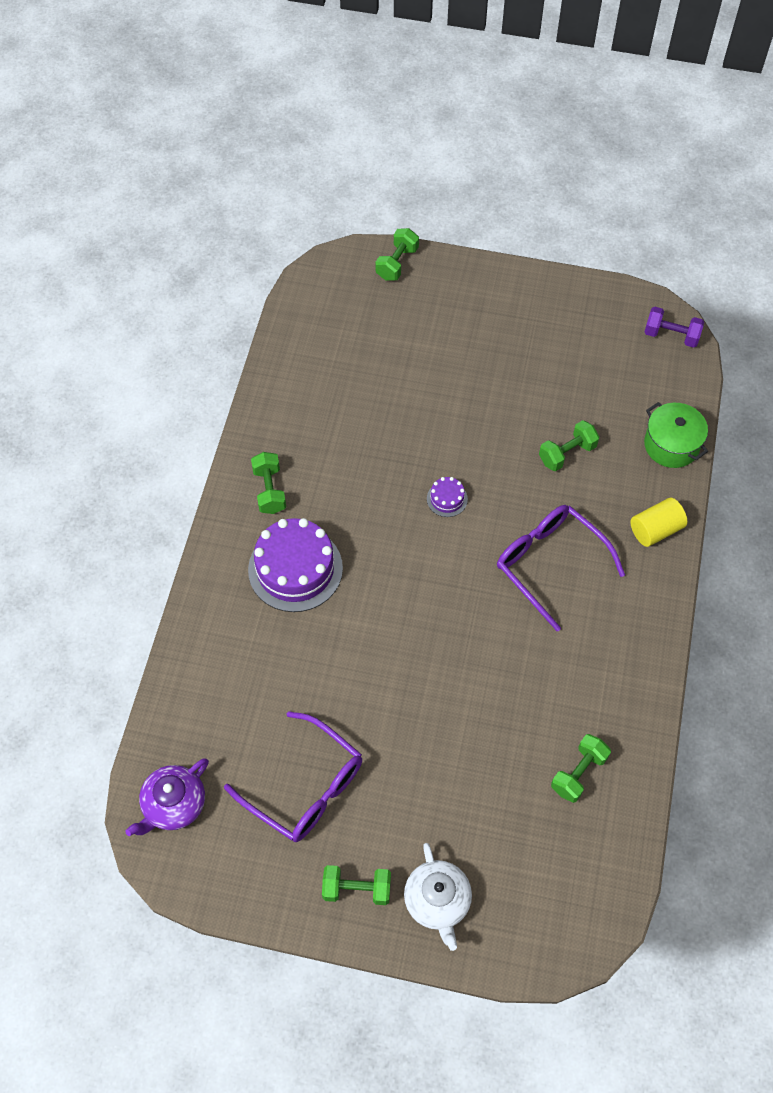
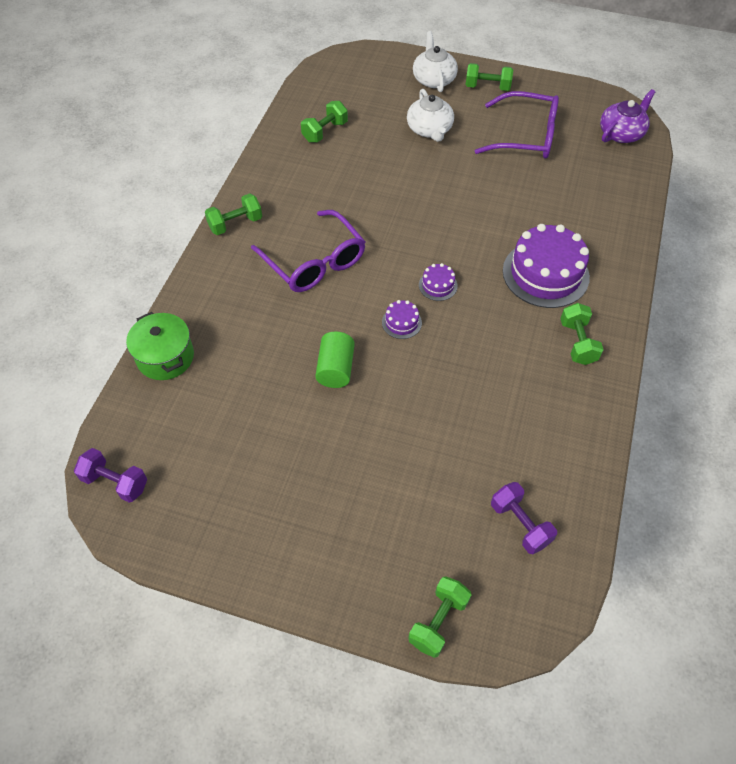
camera: 175 degrees left, 5 degrees down
(305, 787) = (526, 136): purple glasses -> purple glasses turned 150 degrees clockwise
(334, 329) = (520, 524): none -> purple dumbbell
(412, 545) = (438, 285): none -> purple cake
(436, 789) = (430, 130): none -> white teapot
(505, 446) = (335, 369): none -> green cylinder
(567, 453) = (274, 356): green dumbbell -> green dumbbell (235, 224)
(655, 530) = (210, 282): yellow cylinder -> none

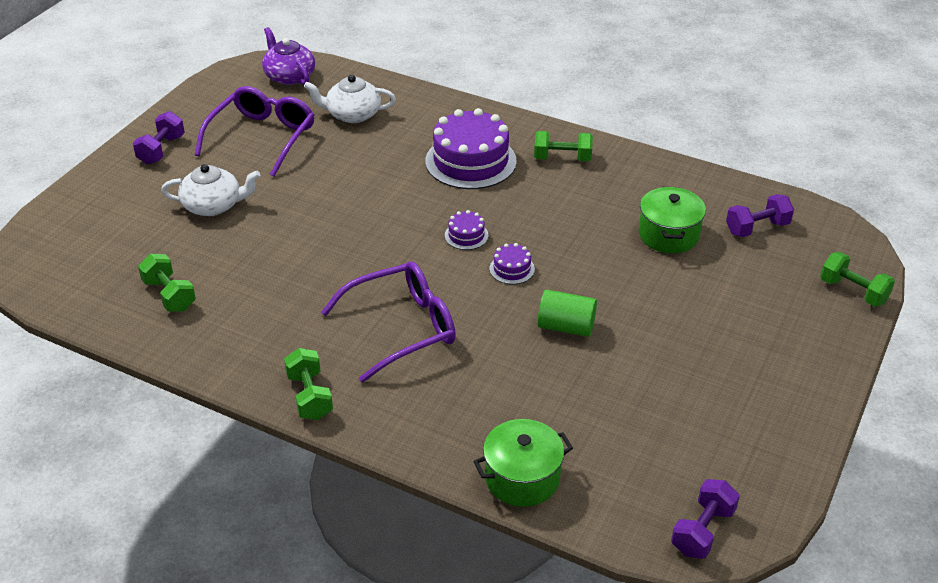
camera: 80 degrees left, 15 degrees down
(433, 79) = (120, 189): white teapot -> white teapot (352, 114)
(484, 441) = (668, 235): none -> green pot
(487, 87) = (161, 150): green dumbbell -> purple dumbbell

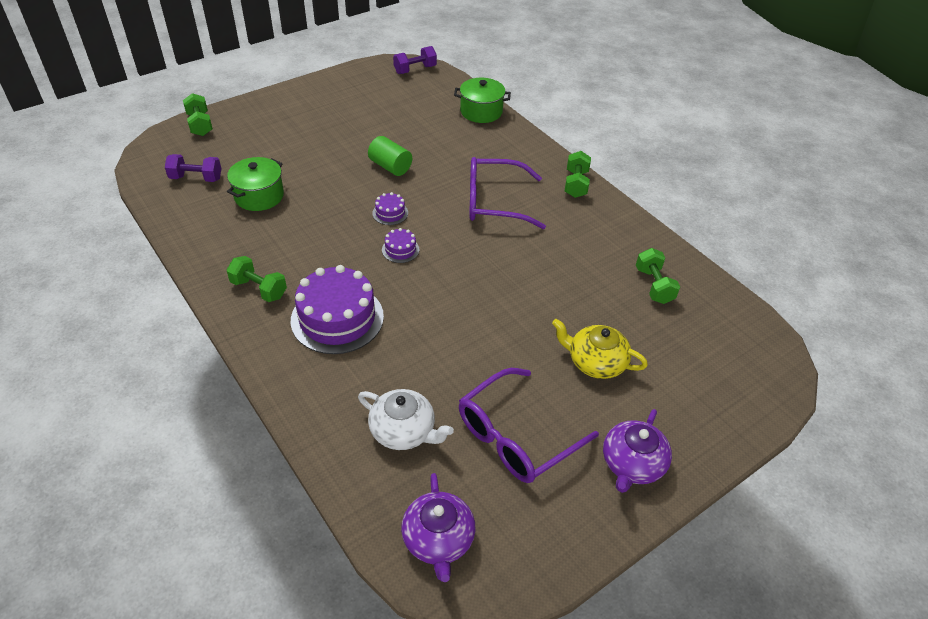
camera: 155 degrees left, 5 degrees up
(161, 150) = (632, 464): purple dumbbell -> purple teapot
(213, 205) = (595, 362): white teapot -> yellow teapot

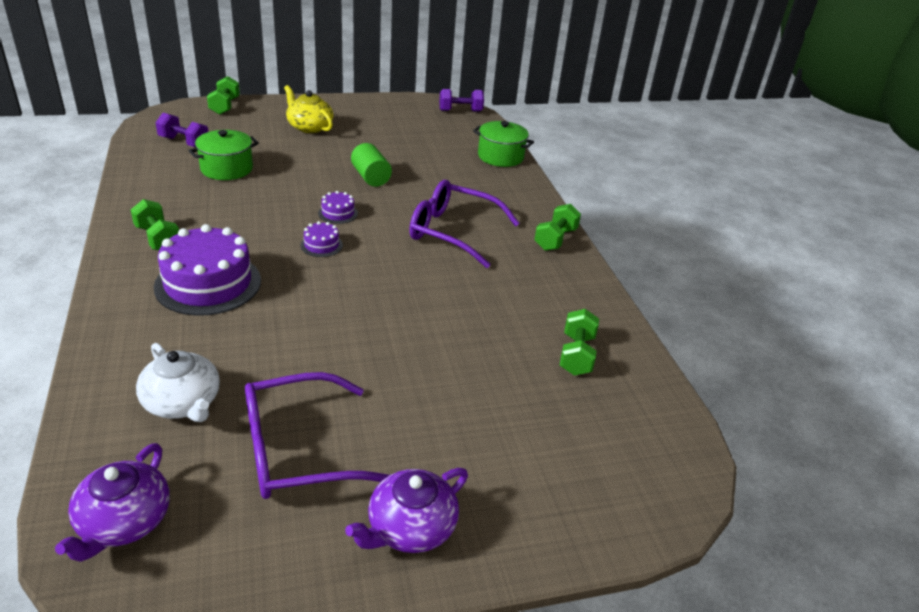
camera: 20 degrees right, 10 degrees down
(595, 362) = (448, 407): yellow teapot -> yellow teapot (309, 127)

